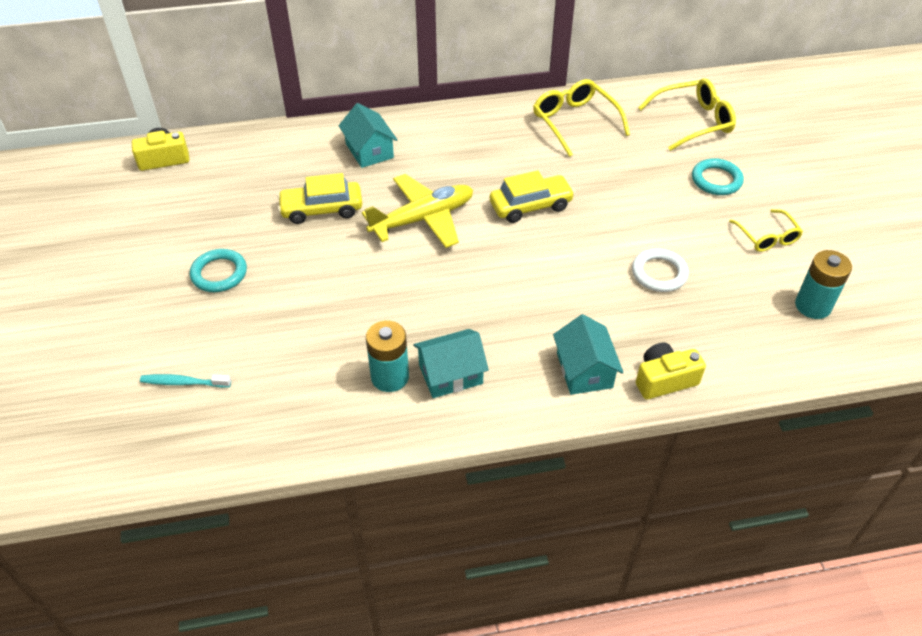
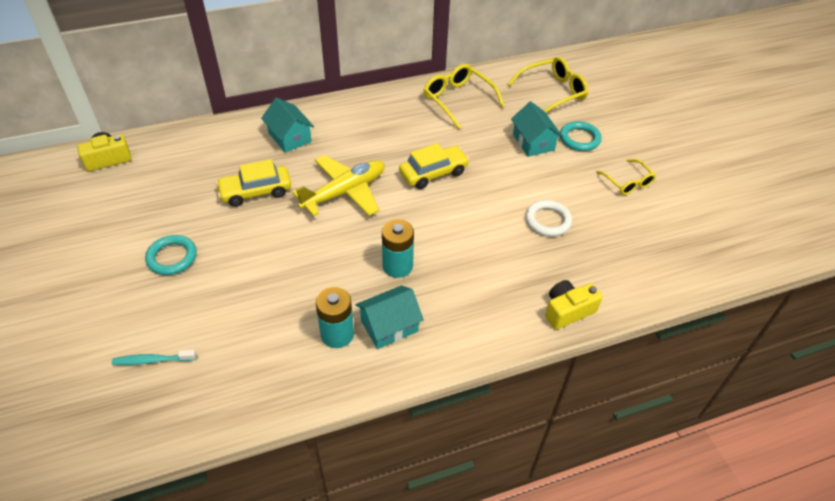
camera: 10 degrees left, 0 degrees up
(584, 370) = (501, 310): turquoise house -> turquoise house (533, 142)
(813, 306) = (673, 236): turquoise battery -> turquoise battery (397, 266)

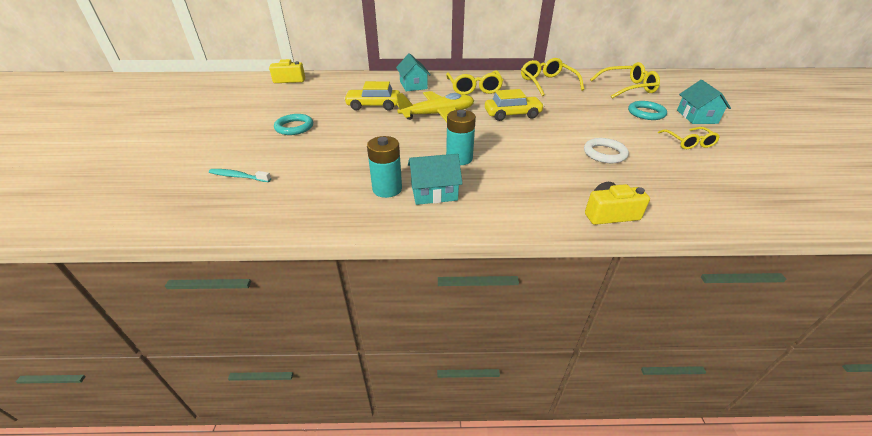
camera: 20 degrees right, 10 degrees down
(371, 129) = (474, 88): none -> yellow glasses
(533, 142) = (603, 110): turquoise house -> turquoise house (696, 117)

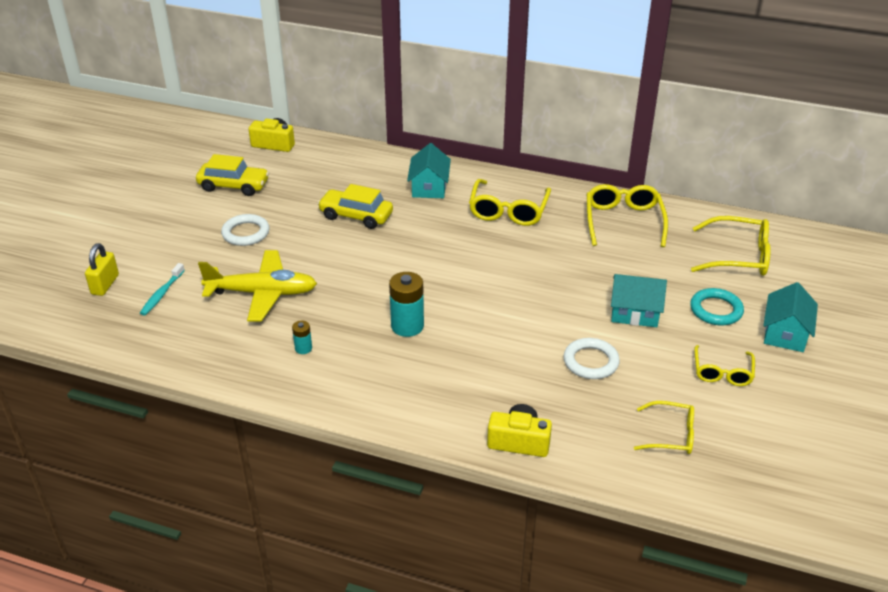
camera: 20 degrees right, 0 degrees up
(180, 180) = (105, 284): none -> yellow padlock
(238, 176) = (162, 294): turquoise toothbrush -> turquoise toothbrush turned 105 degrees counterclockwise
(294, 127) = (246, 233): turquoise ring -> white ring
(387, 189) = (303, 348): turquoise battery -> turquoise battery, size x0.51
(434, 192) = (349, 365): turquoise house -> turquoise house (634, 312)
(438, 114) = (427, 249): yellow plane -> yellow plane (262, 293)
(512, 114) = (524, 271): yellow car -> yellow car (234, 186)
(703, 184) = (671, 435): none -> yellow glasses

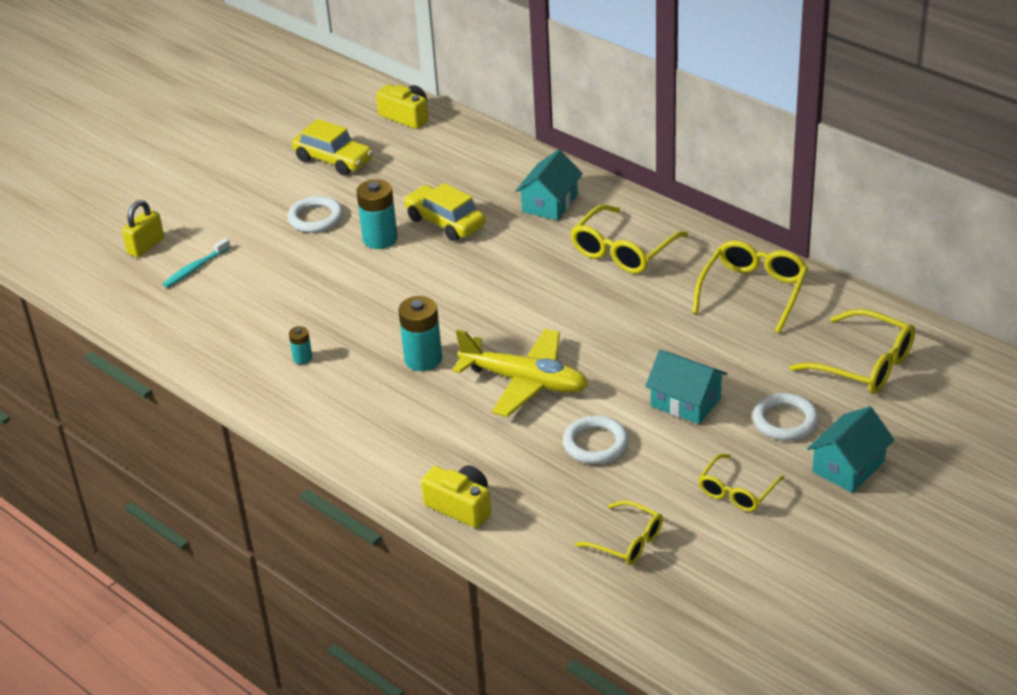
camera: 25 degrees right, 0 degrees up
(262, 293) = (295, 290): yellow plane -> yellow plane (525, 382)
(310, 239) = (380, 239): none -> turquoise battery
(716, 310) = (785, 421): turquoise ring -> white ring

